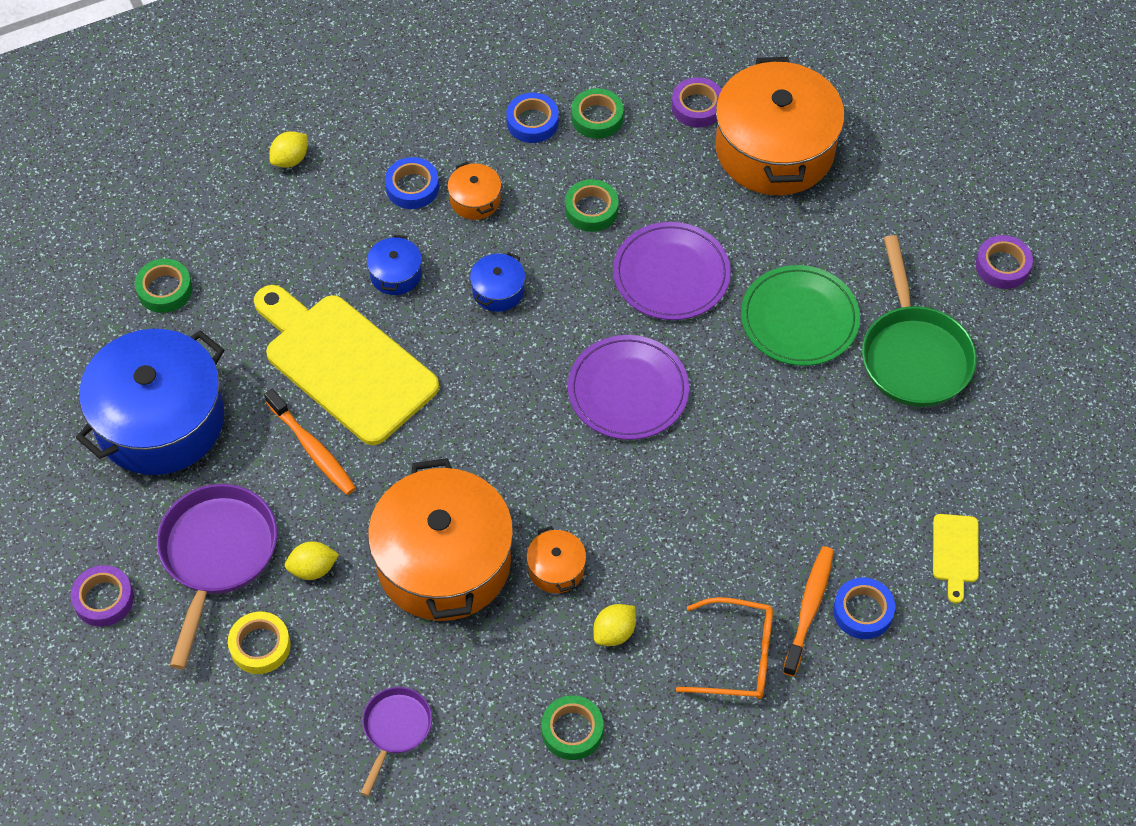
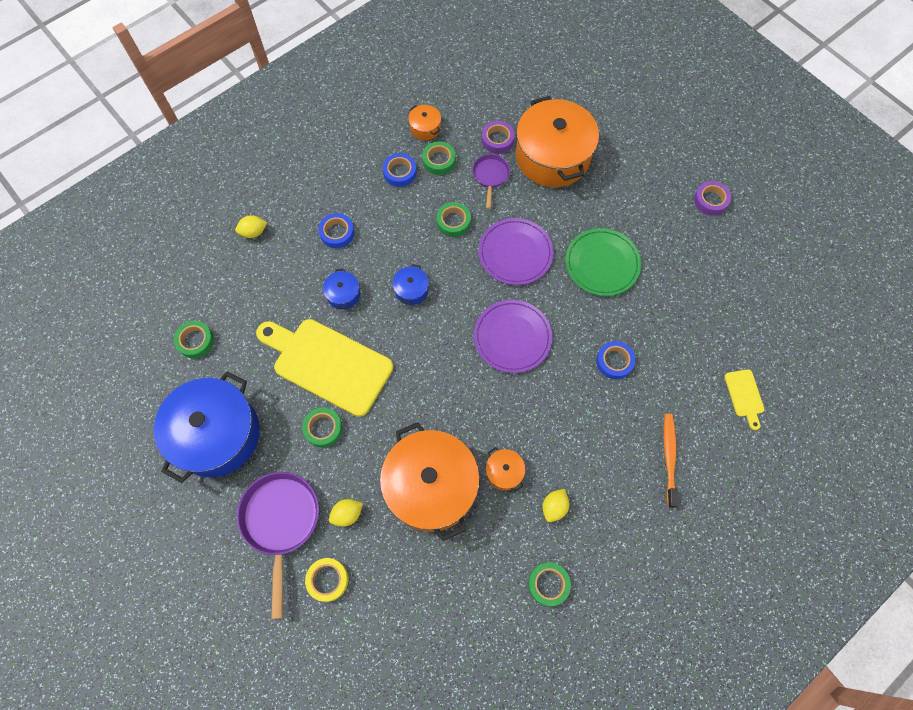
camera: 15 degrees left, 10 degrees up
(103, 599) = (213, 574): purple tape -> none
(290, 159) = (253, 232): yellow lemon -> yellow lemon turned 45 degrees clockwise
(312, 448) = (323, 428): orange toothbrush -> green tape
(395, 729) = (434, 616): purple pan -> purple pan (490, 176)
(475, 200) = (379, 232): orange pot -> orange pot (425, 128)
(737, 657) = (636, 503): orange glasses -> none
(863, 611) = (702, 450): blue tape -> blue tape (614, 361)
(914, 355) = (677, 271): green pan -> none

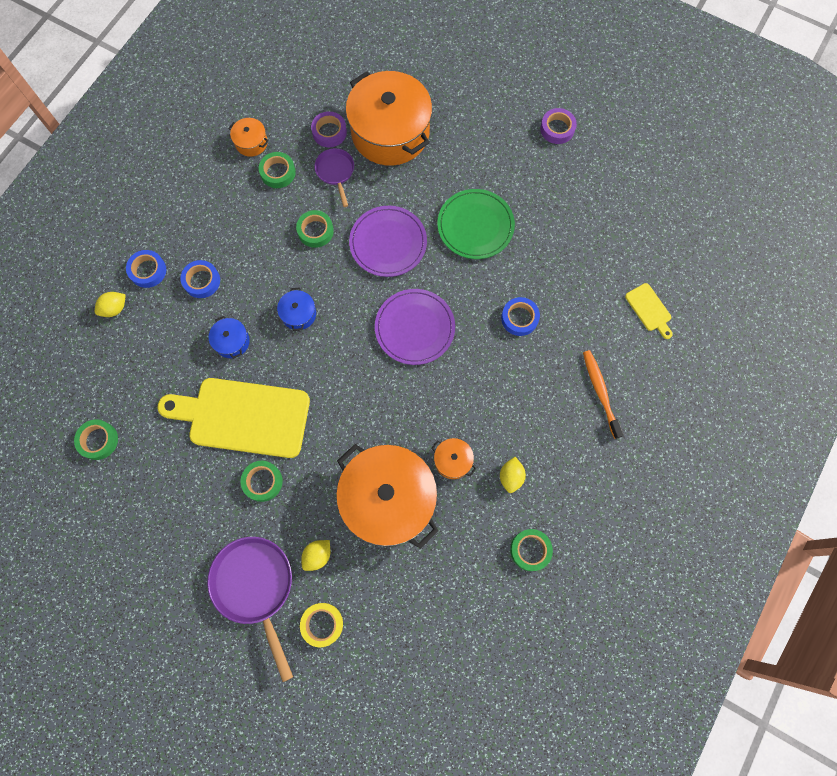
camera: 20 degrees left, 5 degrees up
(217, 434) = (158, 525): blue pot -> none
(400, 172) = (242, 197): blue tape -> blue tape (148, 271)

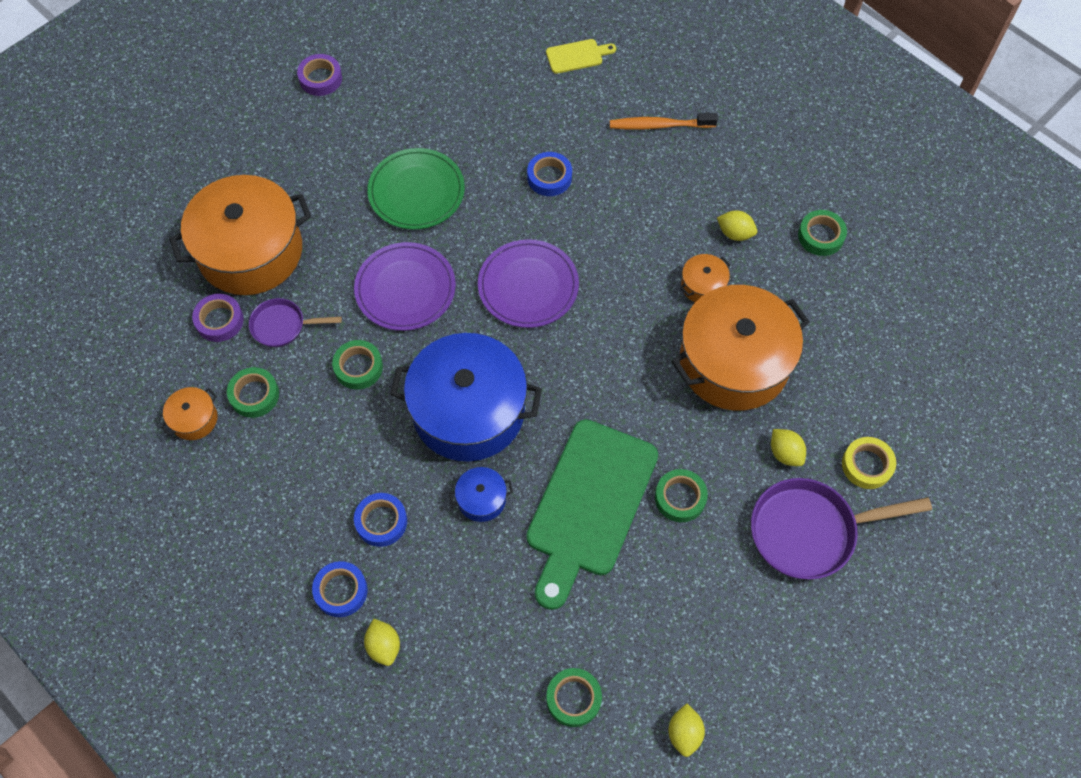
camera: 75 degrees left, 10 degrees down
(85, 522) = (684, 733): none -> yellow lemon
(243, 417) = (589, 505): yellow cutting board -> green cutting board
(298, 314) = (468, 411): blue pot -> blue pot, size x2.40

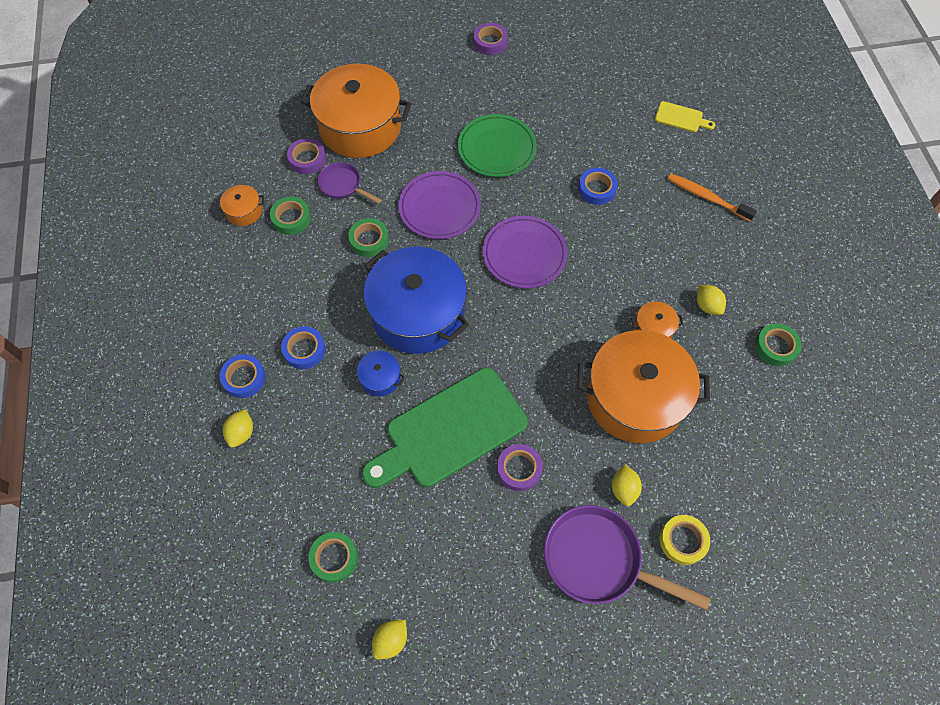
camera: 35 degrees right, 0 degrees up
(680, 498) = (519, 469): green tape -> purple tape

